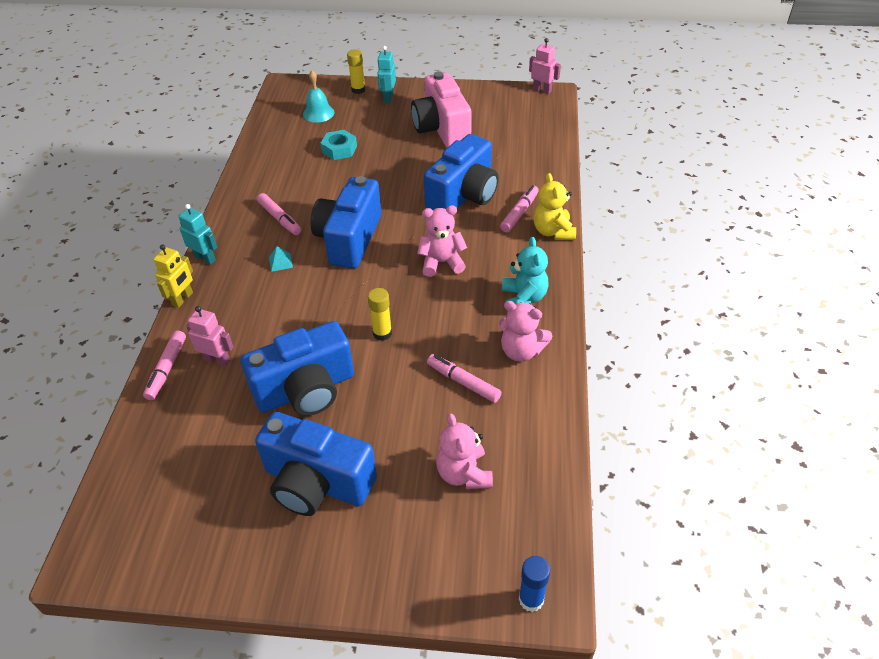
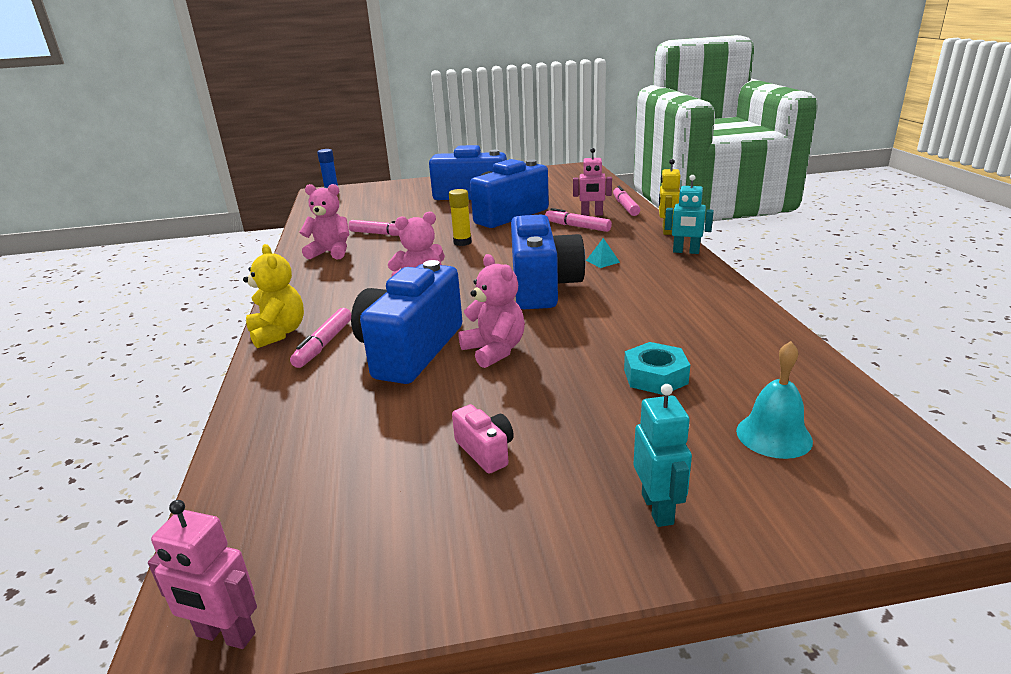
camera: 165 degrees right, 20 degrees down
(280, 219) = (646, 288): pink marker -> pink marker (577, 226)
(358, 90) = (755, 519): yellow glue stick -> none
(442, 129) = (485, 451): pink camera -> pink camera, size x0.42
(464, 473) = (375, 209): pink teddy bear -> pink teddy bear (494, 350)
(523, 298) = (325, 279): turquoise teddy bear -> none

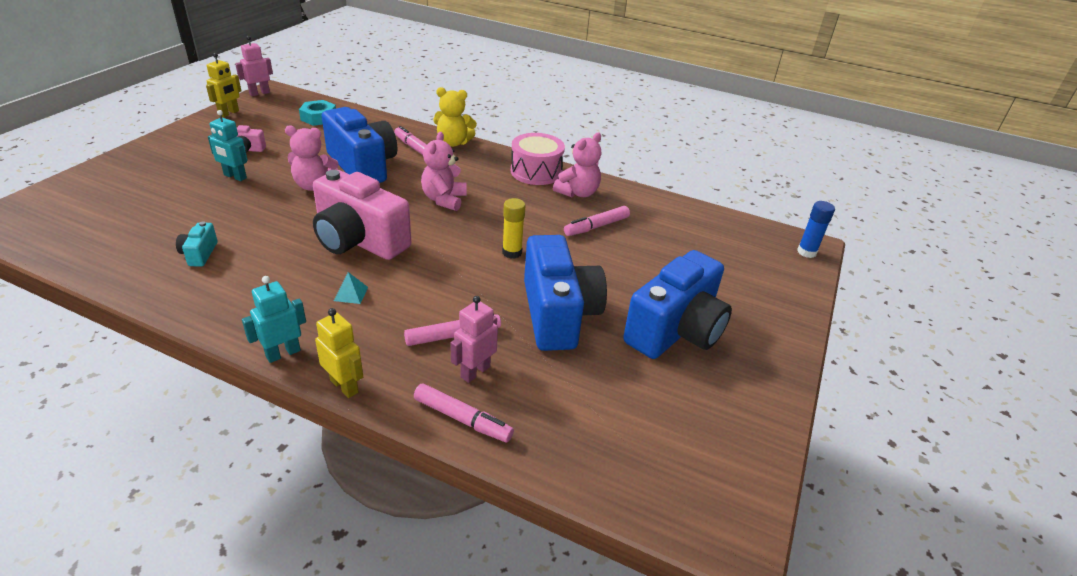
camera: 120 degrees right, 10 degrees up
(307, 276) = (536, 172): none -> pink drum
(380, 585) = (229, 113): none -> yellow robot
(542, 287) = (359, 240): blue camera -> pink camera
(655, 376) = (194, 213): turquoise nut -> turquoise nut (319, 118)
(658, 509) = (144, 163): turquoise robot -> turquoise robot (235, 177)
(688, 330) = (199, 254): none -> turquoise camera
(774, 435) = (99, 210): turquoise bell -> none

